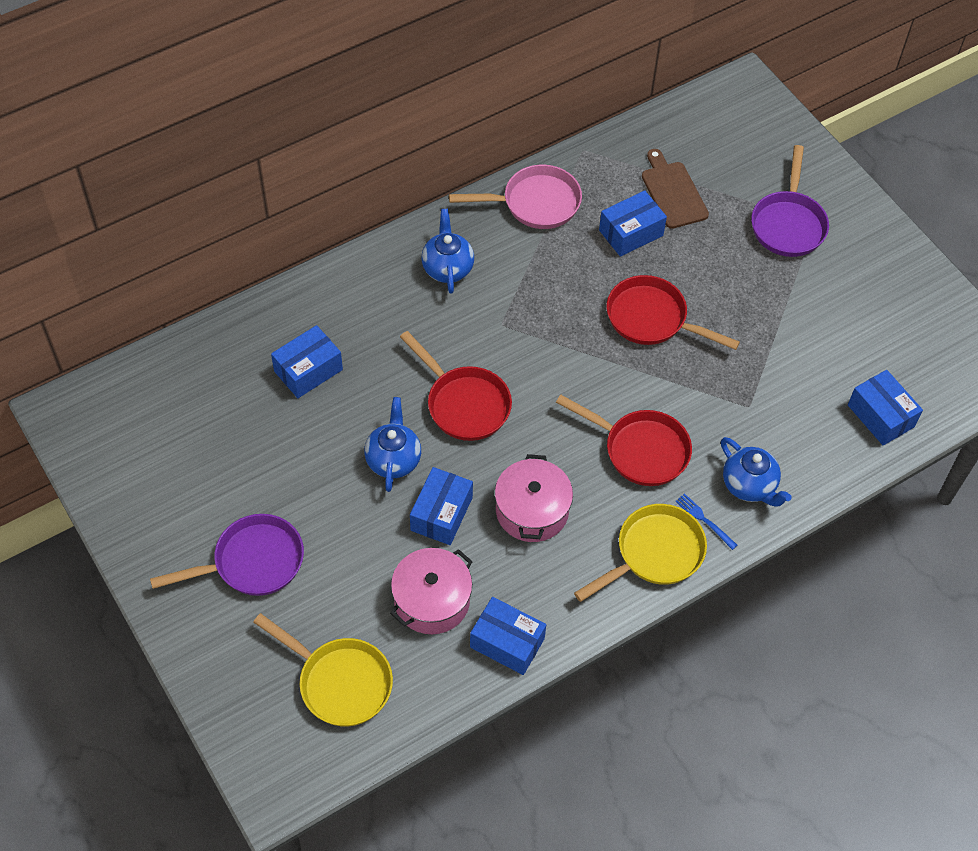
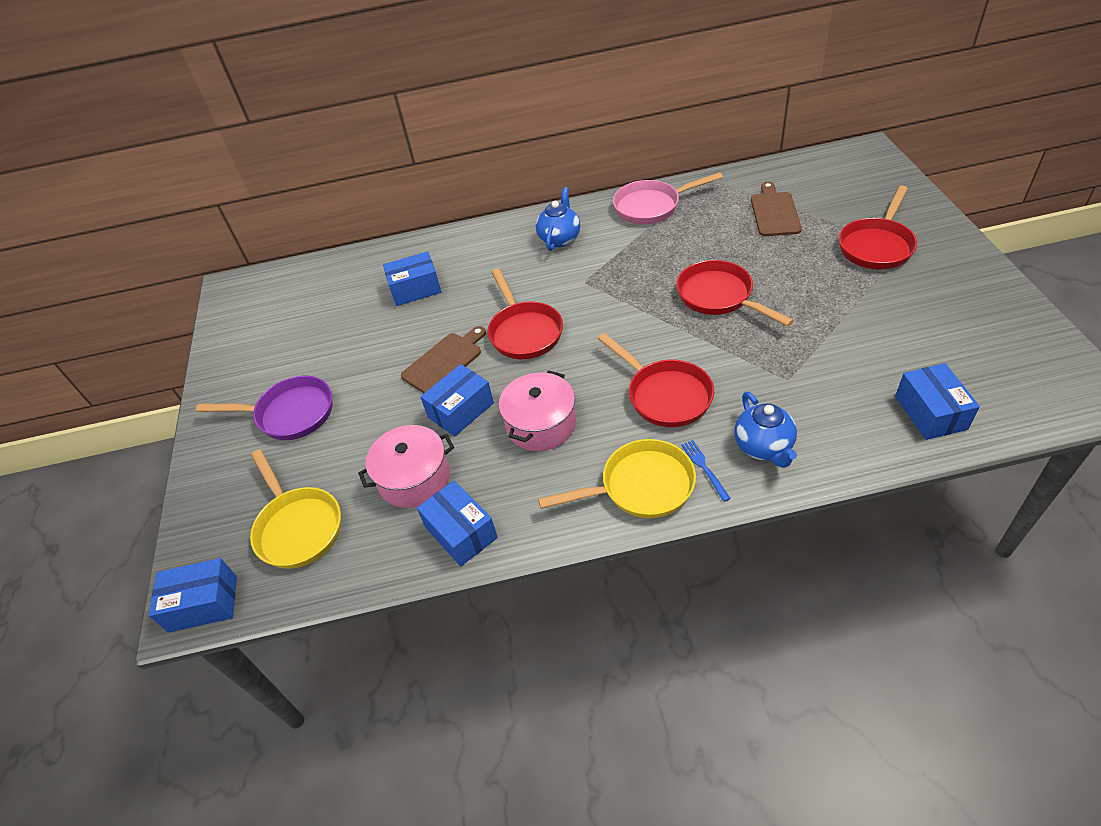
camera: 30 degrees right, 10 degrees down
(393, 459) = (444, 361): blue teapot -> brown cutting board
(535, 203) = (651, 206): pink pan -> pink pan turned 150 degrees clockwise
(631, 233) = (725, 235): blue box -> blue box (203, 603)
(788, 224) = (876, 246): purple pan -> red pan

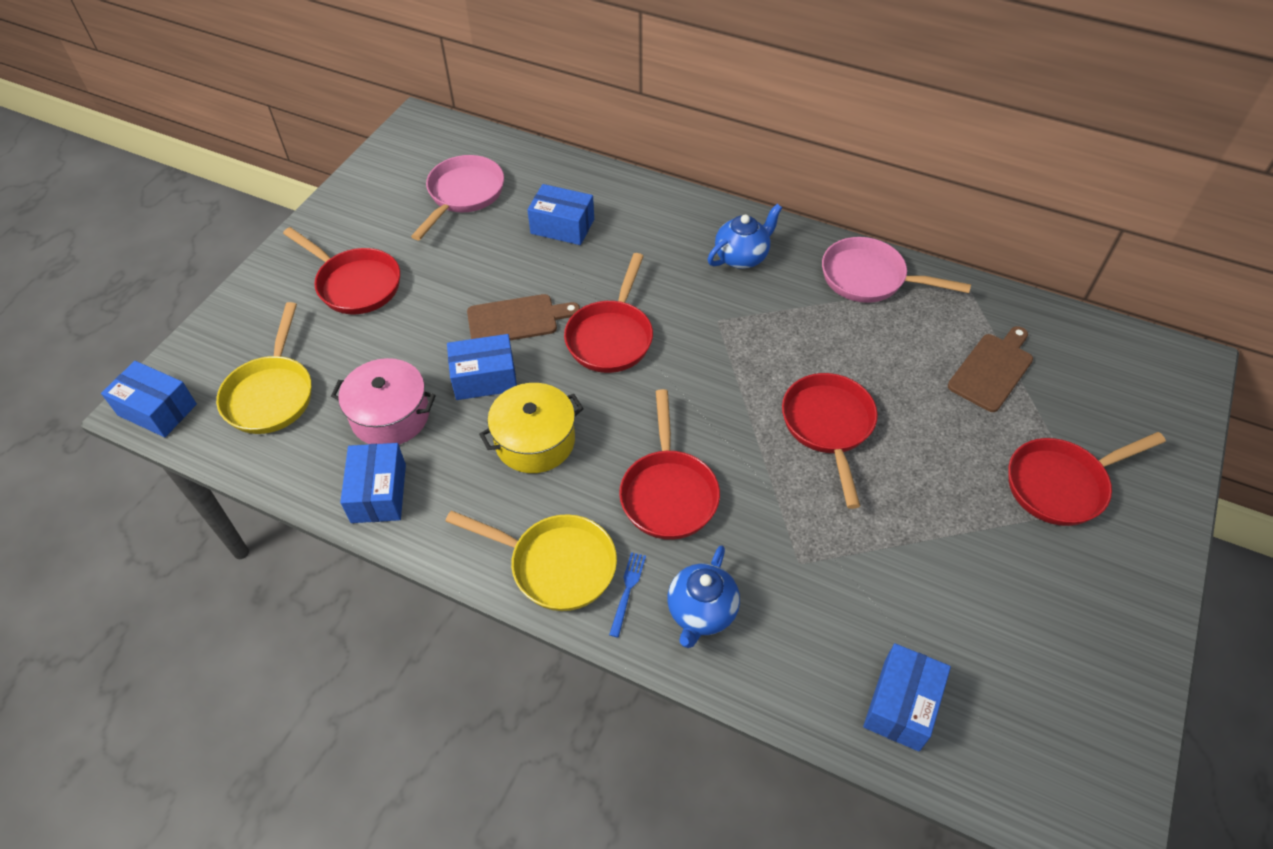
camera: 30 degrees right, 5 degrees up
(290, 414) = (355, 284): purple pan -> red pan
(317, 311) = (463, 195): none -> pink pan
(541, 424) = (535, 441): pink pot -> yellow pot

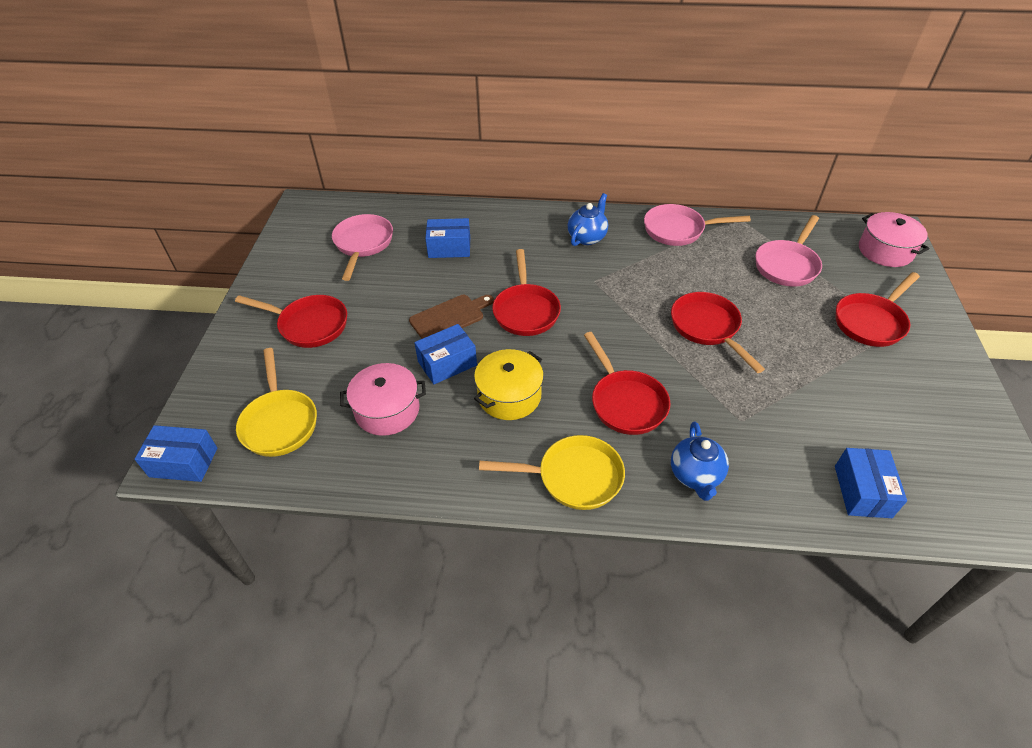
camera: 20 degrees left, 5 degrees down
(378, 493) = (407, 469): blue box -> none
(627, 590) = (635, 478): blue fork -> none
(992, 370) = (787, 265): brown cutting board -> pink pan
(1151, 388) = (885, 251): none -> pink pot

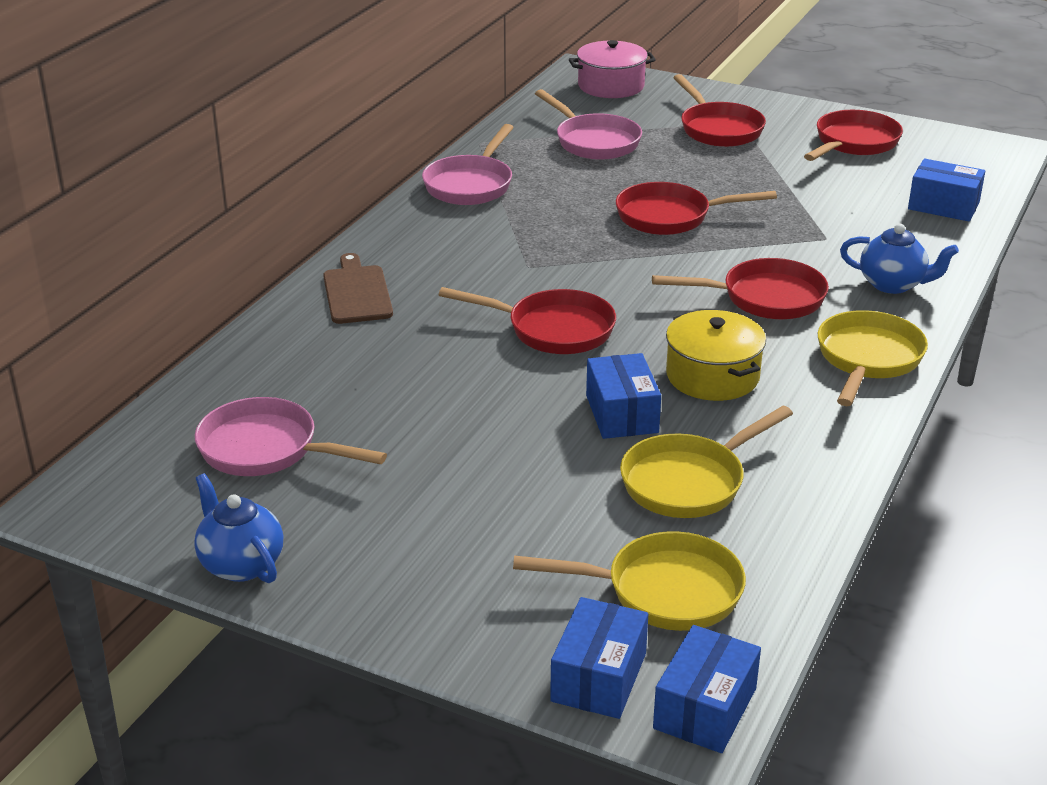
camera: 70 degrees left, 15 degrees down
(309, 325) = (446, 536): red pan -> red pan (853, 143)
(387, 410) = (689, 482): pink pot -> yellow pan
(449, 248) = (353, 365): blue box -> blue box (599, 677)
(449, 317) = (523, 395): brown cutting board -> brown cutting board (356, 292)
(587, 237) = (429, 249): blue teapot -> blue teapot (241, 564)

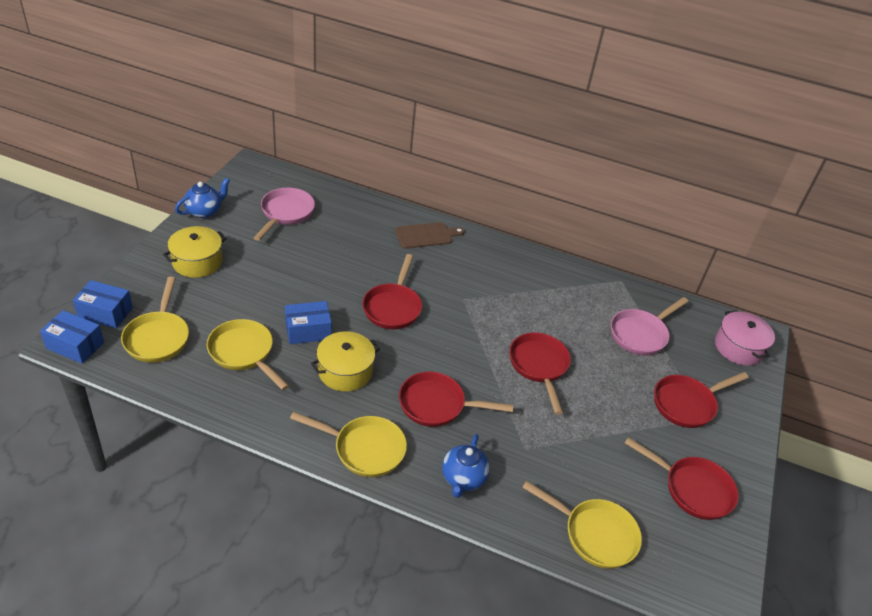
camera: 80 degrees right, 10 degrees up
(426, 560) = (197, 262): none -> yellow pot
(471, 184) = (560, 276): pink pan -> none
(765, 298) = (437, 405): red pan -> red pan turned 105 degrees clockwise
(943, 206) = (594, 534): blue box -> yellow pan

